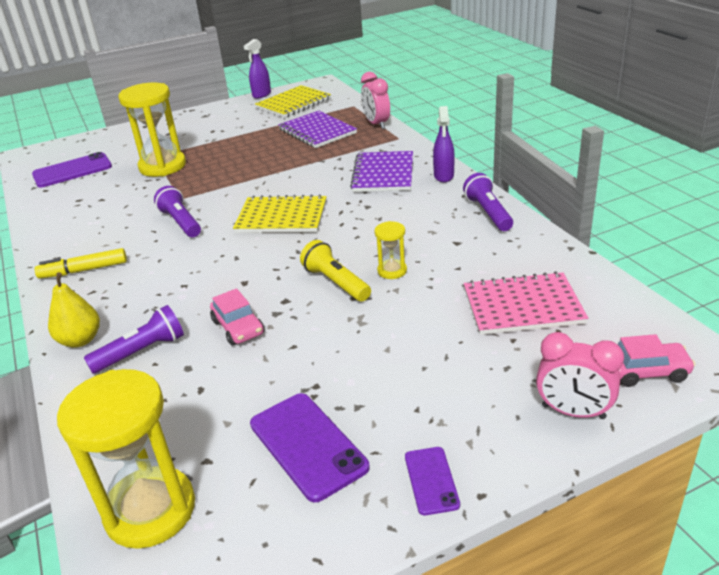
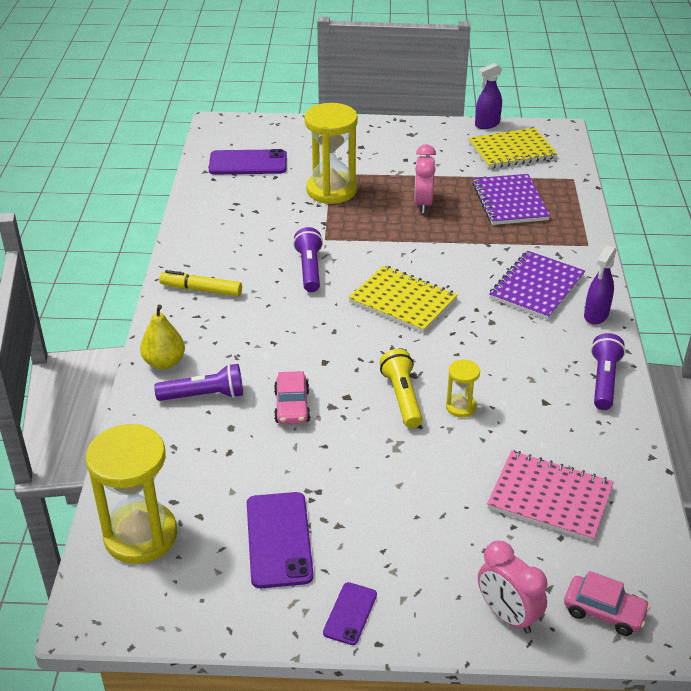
camera: 25 degrees right, 5 degrees up
(376, 124) = (579, 215): pink clock -> pink clock (423, 204)

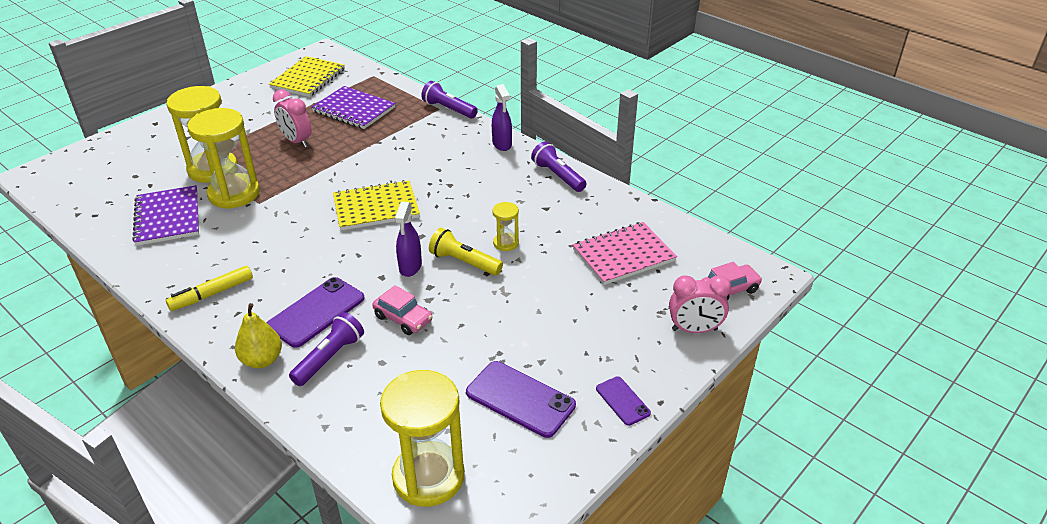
camera: 50 degrees left, 0 degrees up
(248, 163) = (109, 188): purple phone -> purple phone (316, 312)
(309, 269) = (278, 228): purple flashlight -> purple flashlight (448, 109)
(319, 220) = (234, 193): none -> yellow hourglass
(487, 124) = (265, 70): purple spray bottle -> purple spray bottle (410, 267)
(536, 287) = (446, 149): purple notebook -> purple notebook (168, 217)

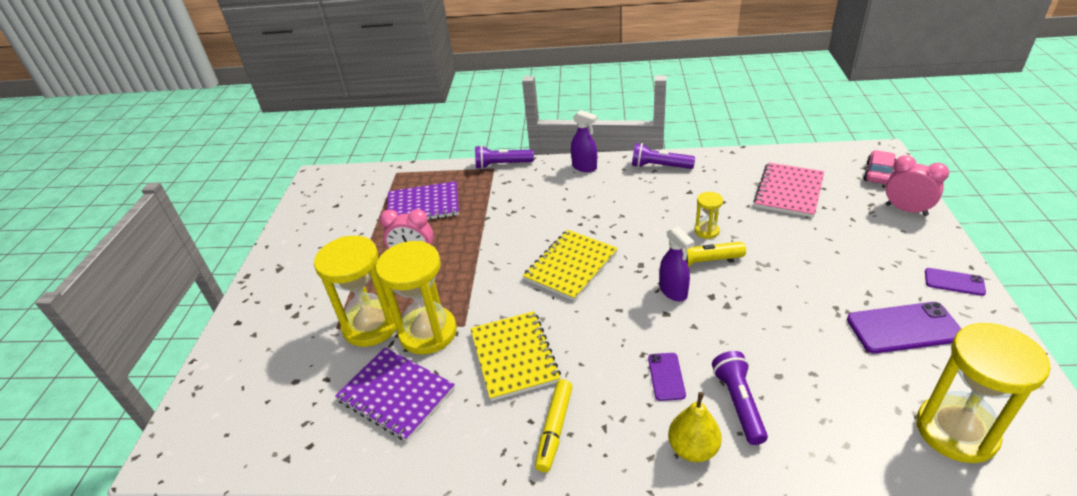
camera: 35 degrees left, 0 degrees up
(308, 78) = (339, 203): yellow notebook -> yellow notebook (514, 356)
(316, 312) = (666, 376): purple phone -> purple phone, size x0.56
(403, 318) = (735, 332): pink car -> none
(694, 329) = (906, 210): pink clock -> pink clock turned 105 degrees counterclockwise

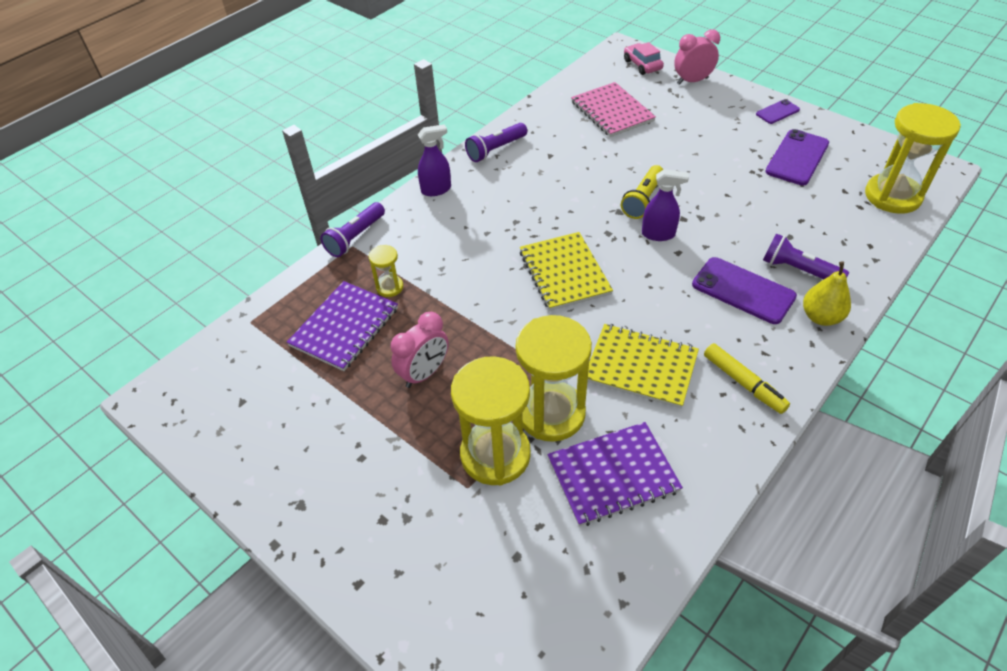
camera: 55 degrees left, 10 degrees up
(666, 376) = (743, 290): purple phone -> purple phone, size x1.79
(706, 231) = (609, 176): yellow hourglass -> yellow hourglass (389, 287)

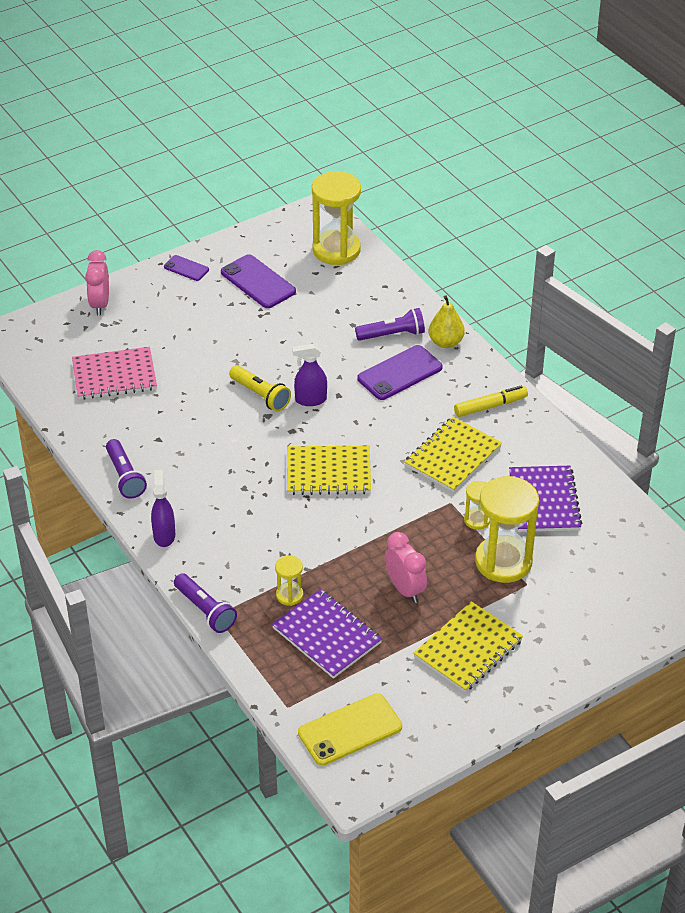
camera: 75 degrees left, 5 degrees down
(225, 375) = (350, 730): none -> yellow phone
(352, 451) = (468, 649): none -> yellow notebook
(551, 413) = (477, 520): yellow hourglass -> yellow hourglass, size x0.47
(642, 65) = (47, 329): pink car -> none
(658, 234) = (310, 400): purple spray bottle -> purple spray bottle turned 120 degrees counterclockwise
(777, 112) = (186, 268): purple phone -> purple phone turned 45 degrees counterclockwise
(798, 270) = (392, 334): purple flashlight -> purple flashlight turned 150 degrees counterclockwise

